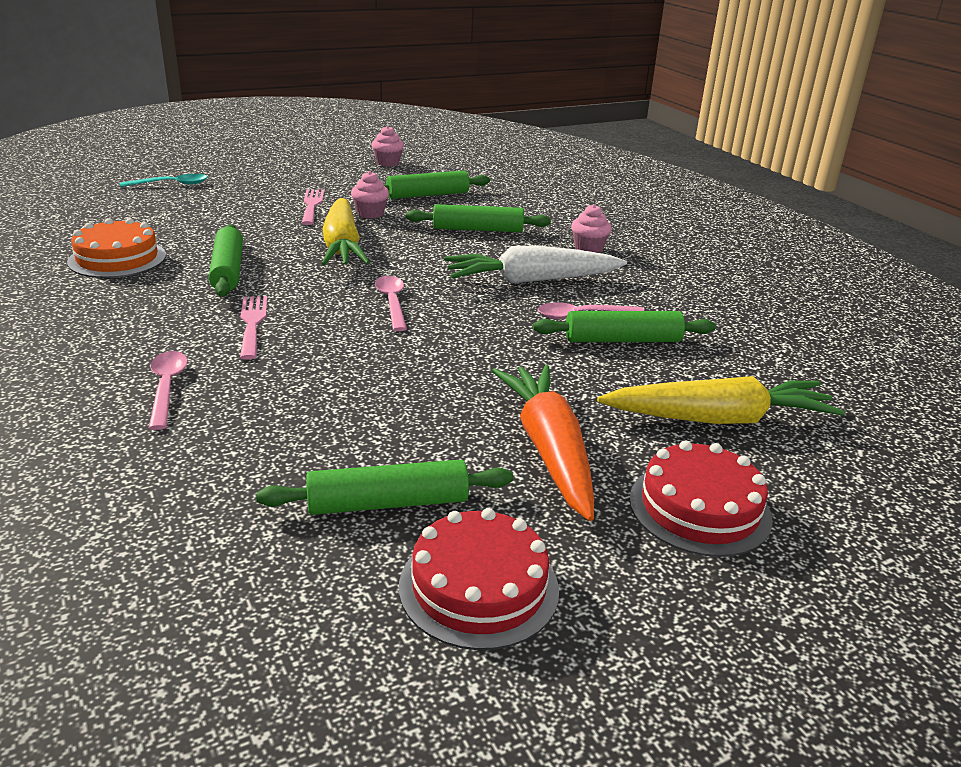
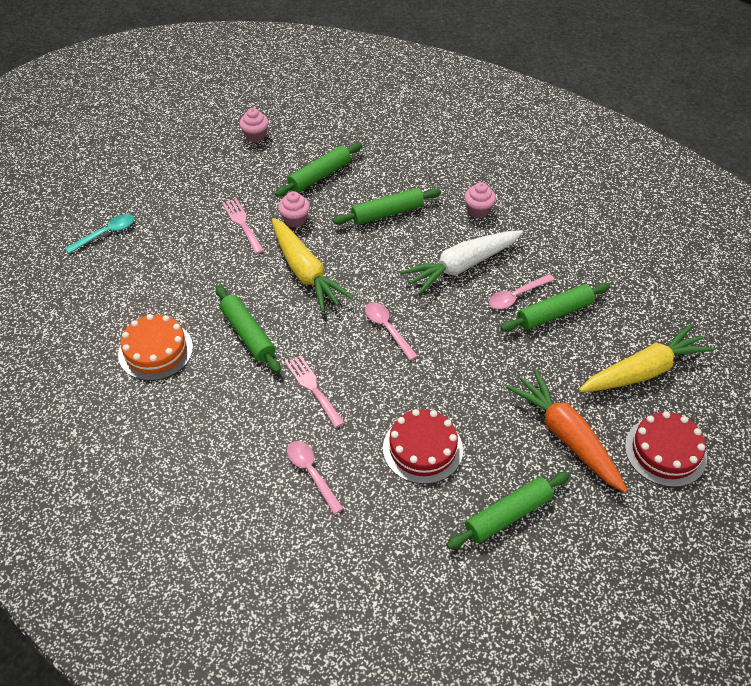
camera: 20 degrees left, 20 degrees up
(479, 587) = (588, 554): red cake -> red cake (422, 448)

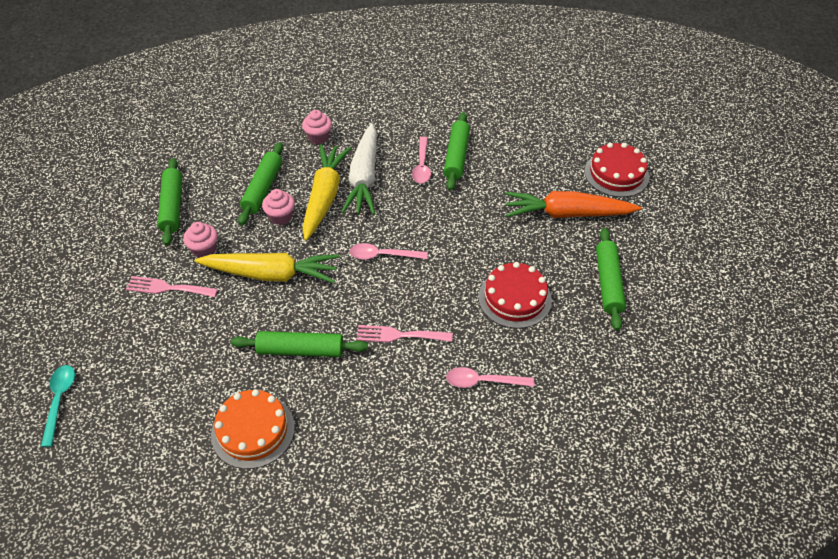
camera: 55 degrees left, 0 degrees up
(255, 136) = (69, 222): pink cupcake -> pink cupcake (280, 217)
(643, 371) = (545, 144): yellow carrot -> yellow carrot (324, 197)

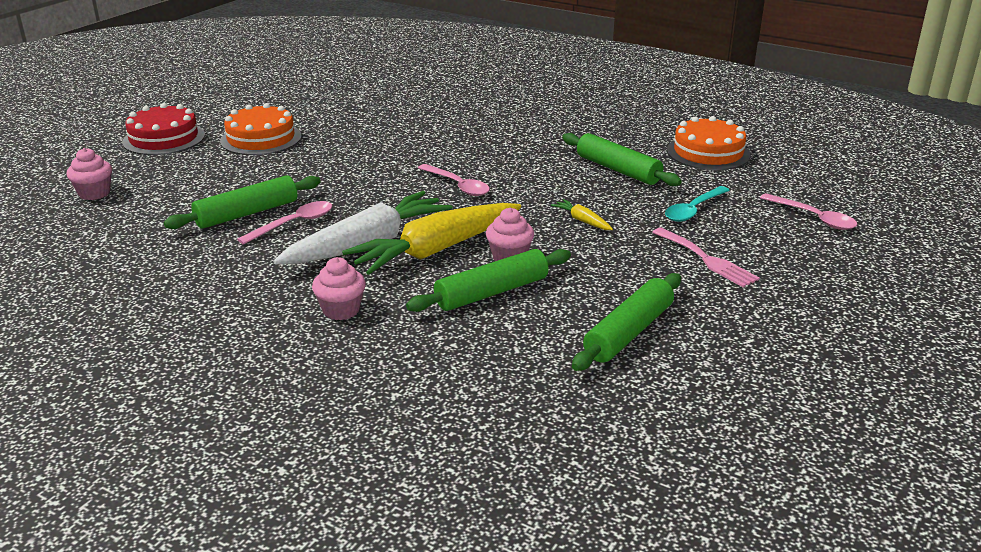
camera: 135 degrees left, 20 degrees down
(59, 400) = (885, 232): turquoise spoon -> turquoise spoon (693, 210)
(204, 249) = (632, 271): pink cupcake -> pink cupcake (94, 193)
(271, 274) = (582, 221): yellow carrot -> yellow carrot, size x0.41
(399, 335) = (524, 144): pink fork -> none
(483, 381) = (502, 107): pink spoon -> pink spoon (813, 218)
(514, 298) = (404, 124): red cake -> none
(567, 214) = (261, 138): orange carrot -> orange cake
(608, 283) = (325, 103): green rolling pin -> none

